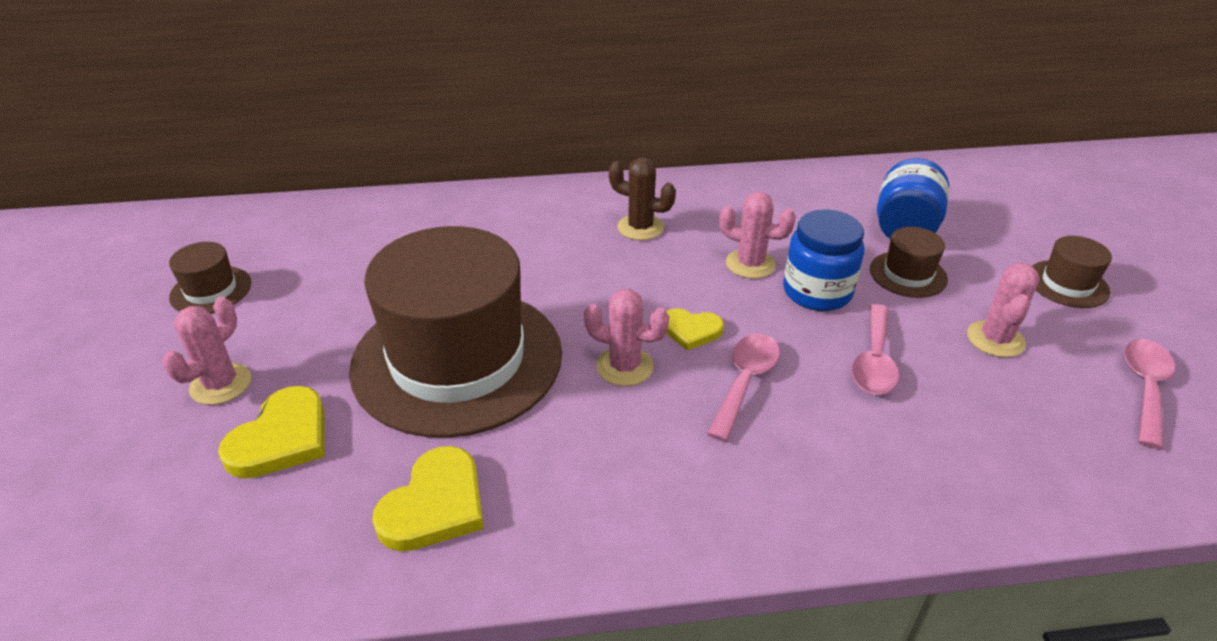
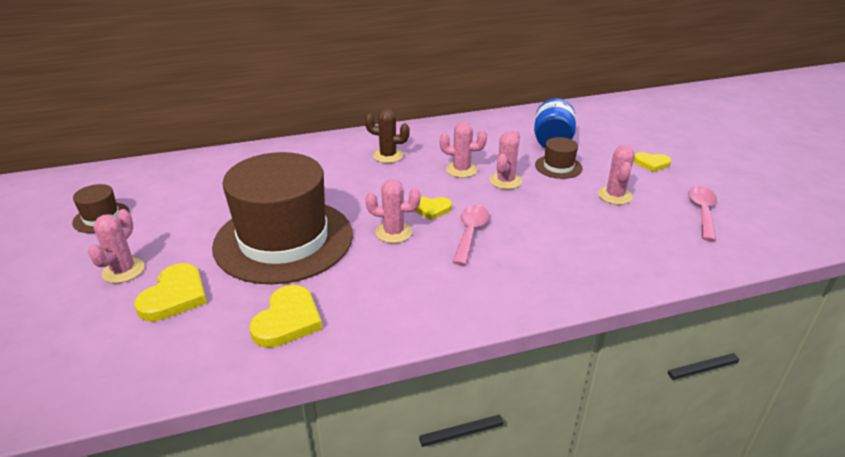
camera: 10 degrees left, 5 degrees down
(817, 292) = (505, 181): blue jar -> pink cactus
(874, 361) = (546, 214): pink spoon -> none
(1067, 284) = (651, 163): brown hat -> yellow heart

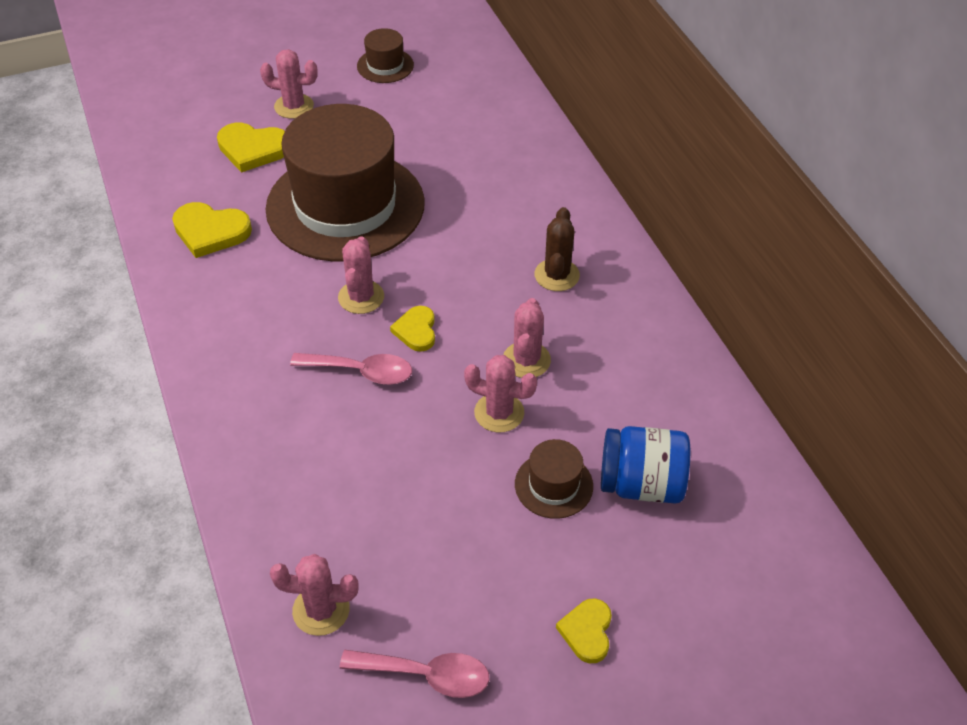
camera: 85 degrees right, 15 degrees up
(615, 196) = (468, 554): pink cactus -> pink cactus (321, 610)

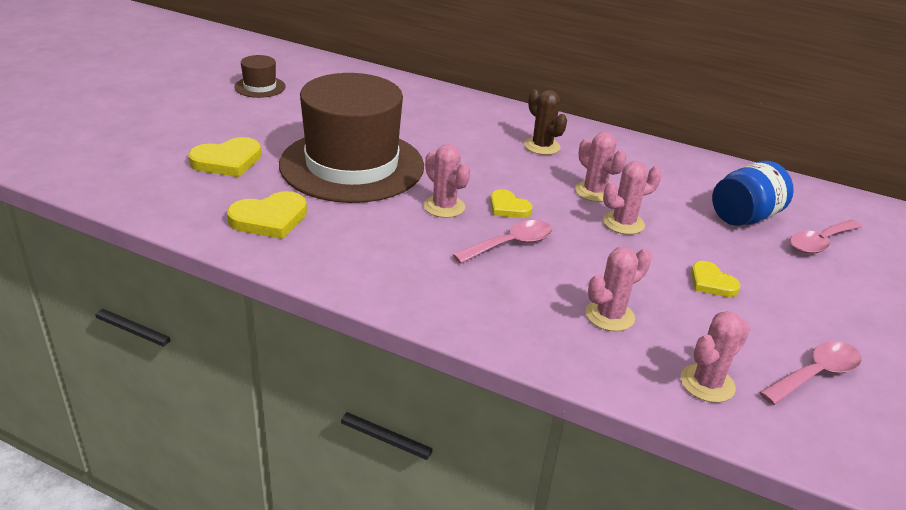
camera: 45 degrees left, 15 degrees down
(294, 106) = (223, 128): pink cactus -> pink cactus (609, 316)
(553, 485) = (708, 241): brown hat -> none
(587, 631) = (840, 297): yellow heart -> yellow heart (711, 282)
(676, 565) = (820, 243): none -> pink spoon

